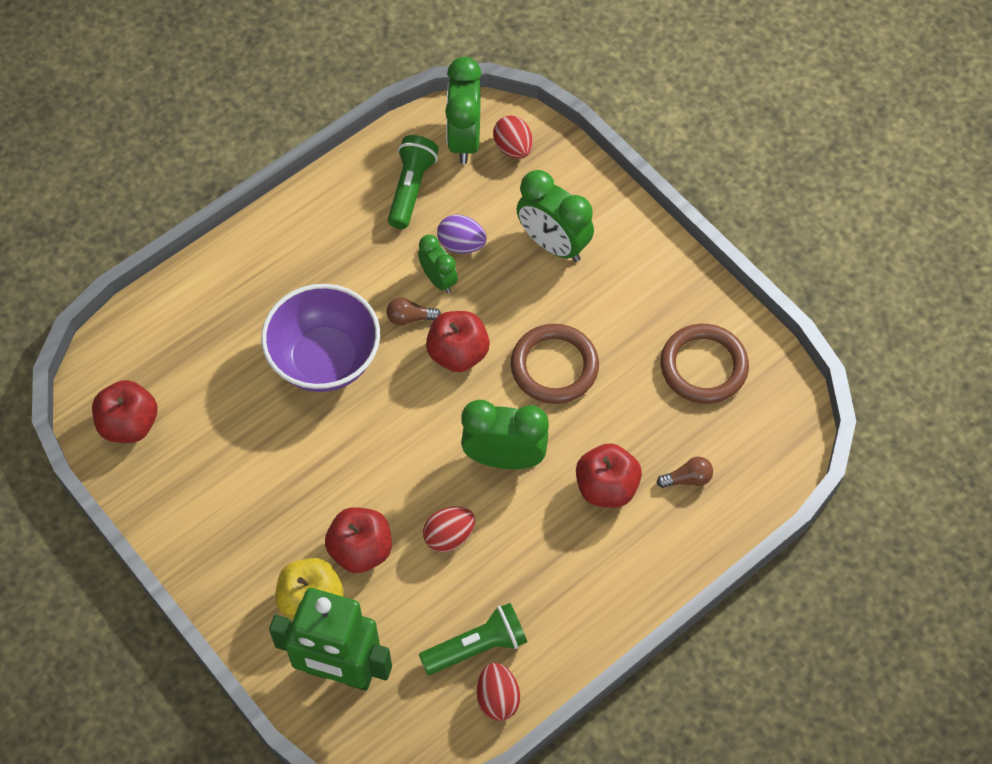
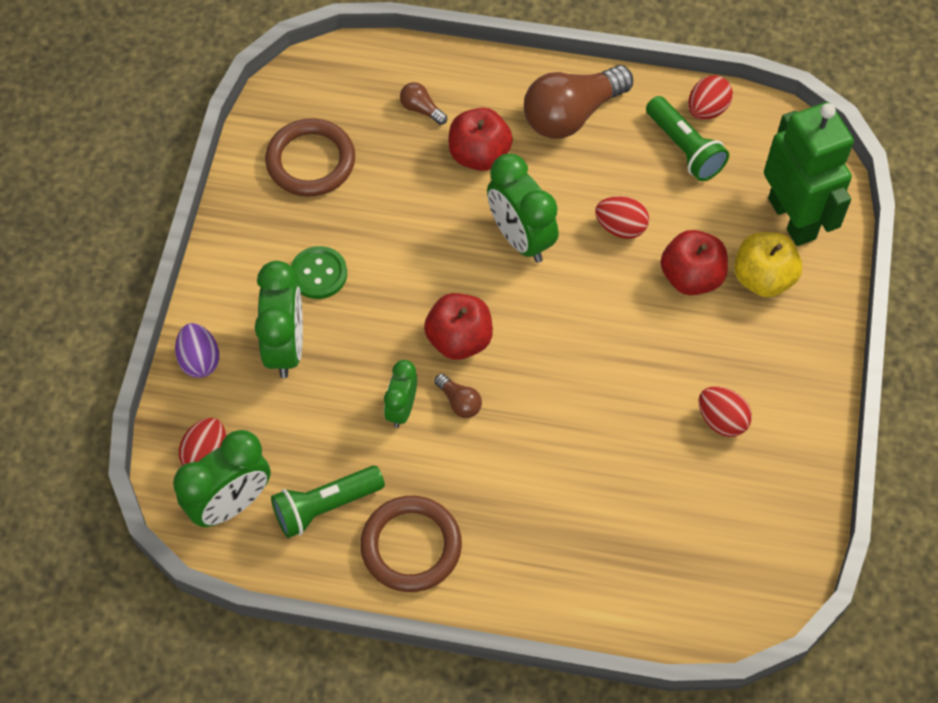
camera: 130 degrees left, 0 degrees up
(129, 424) = (765, 539): red apple -> none
(234, 471) = (721, 420): none -> red egg
(325, 359) = (560, 435): purple bowl -> none
(461, 244) = (349, 418): purple egg -> purple egg (199, 360)
(477, 647) = (684, 148): green flashlight -> green flashlight turned 150 degrees counterclockwise
(554, 367) = (406, 262): brown ring -> brown ring (411, 546)
(585, 587) = (571, 115): none -> brown light bulb
(595, 304) = (318, 274): none -> green button

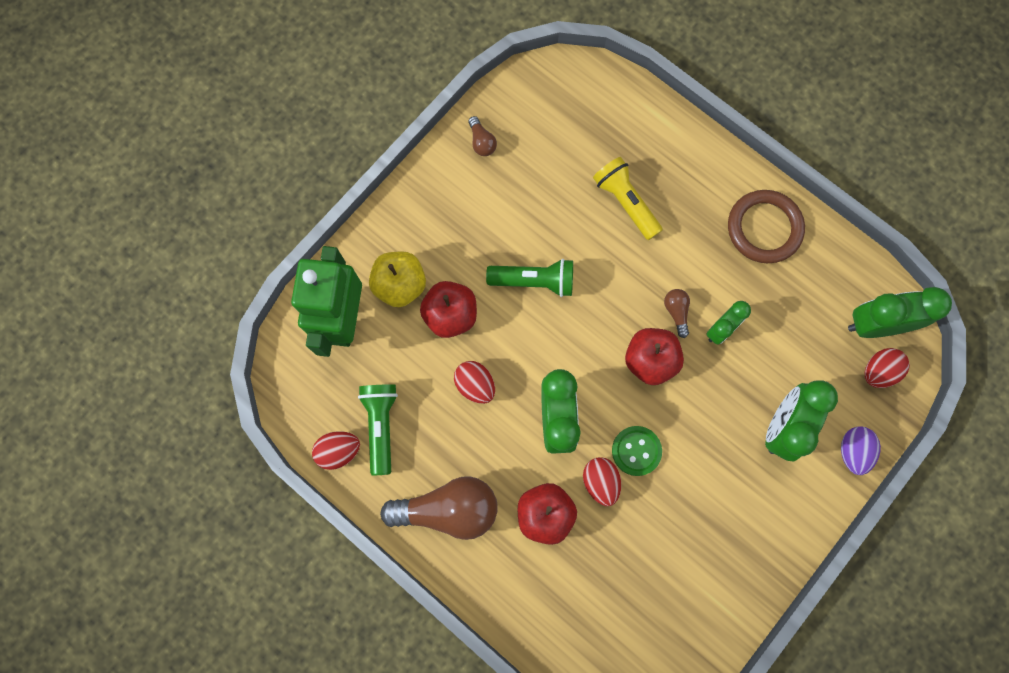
camera: 150 degrees left, 15 degrees up
(311, 161) = (685, 587): brown ring -> none
(318, 274) = (728, 476): green button -> green button (636, 451)
(325, 506) = (809, 287): green flashlight -> green flashlight (534, 281)
(421, 109) = (567, 587): brown light bulb -> brown light bulb (482, 142)
(585, 490) = (625, 202): none -> yellow flashlight
(721, 420) = (502, 199): red egg -> red egg (600, 481)

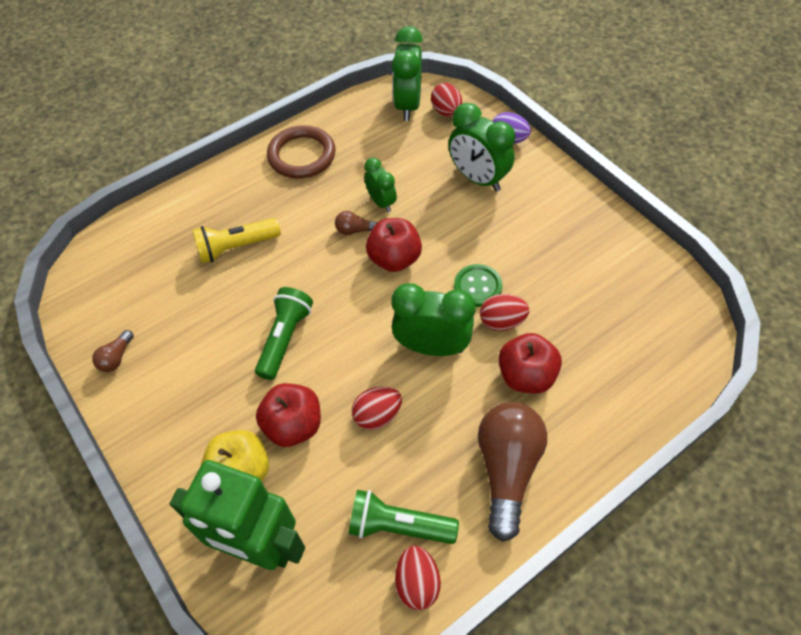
camera: 75 degrees left, 20 degrees down
(482, 142) = (116, 357): brown light bulb -> brown light bulb turned 120 degrees clockwise

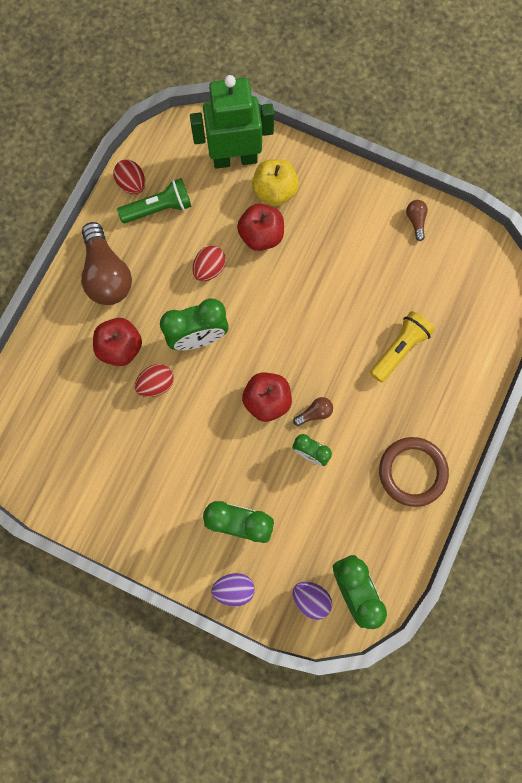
camera: 150 degrees right, 20 degrees up
(285, 338) = (308, 292): green flashlight -> none
(446, 112) = (311, 599): red egg -> purple egg
(477, 287) = (188, 407): green button -> none

